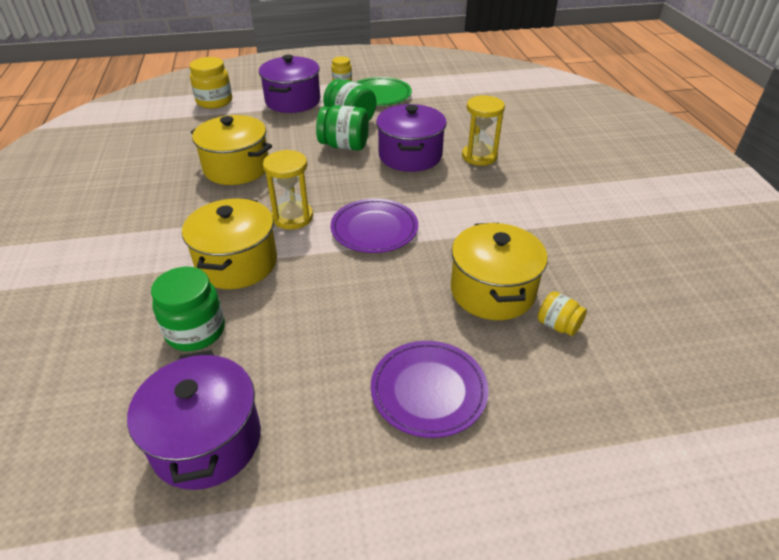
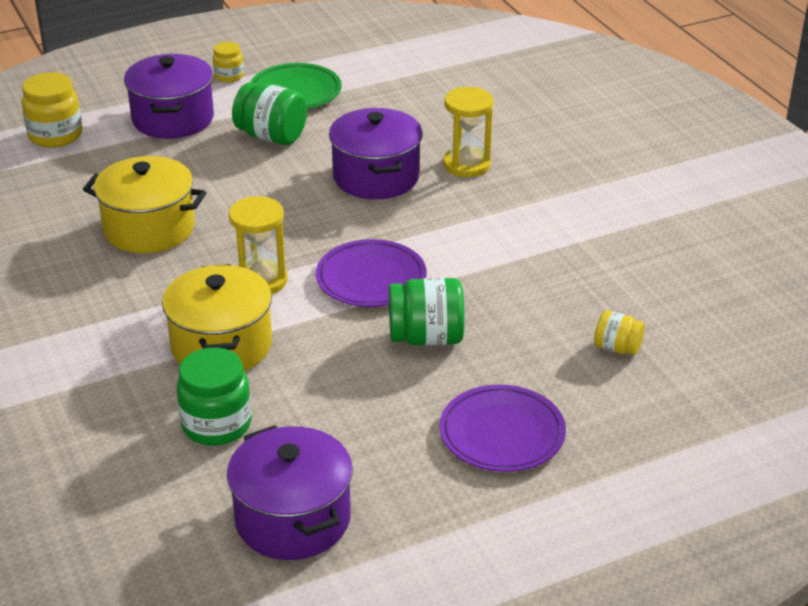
camera: 15 degrees left, 5 degrees down
(344, 146) = (281, 176): green jar -> green jar (426, 337)
(492, 291) = (536, 325): yellow pot -> none

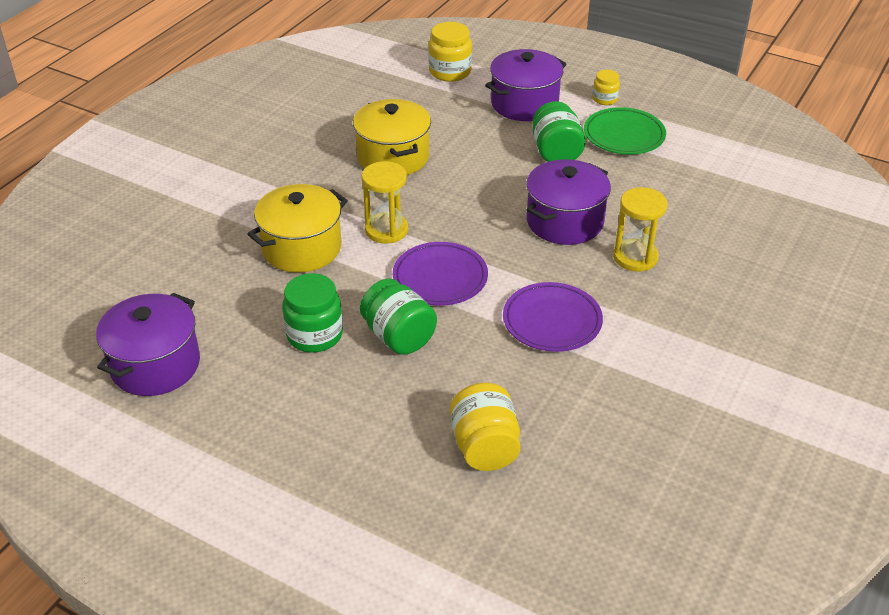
camera: 55 degrees right, 5 degrees up
(216, 425) = (221, 286): green jar -> green jar (314, 335)
(502, 433) = (323, 426): purple plate -> purple plate (552, 321)
(617, 348) = (485, 446): yellow jar -> yellow jar, size x1.72

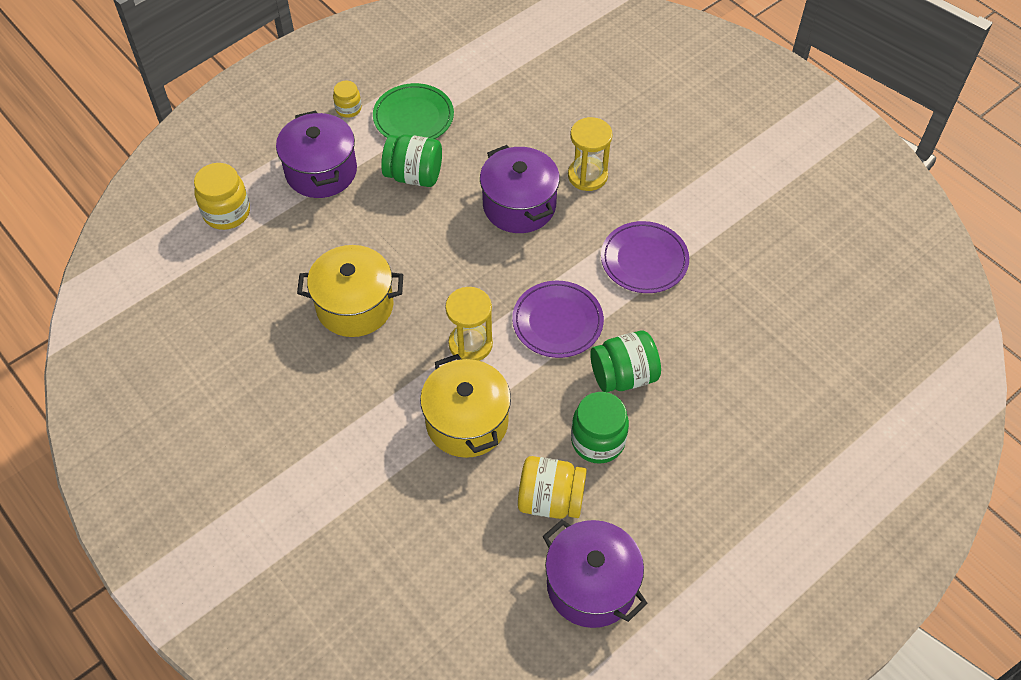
camera: 70 degrees left, 15 degrees up
(485, 446) = (770, 353): yellow jar -> yellow jar (550, 500)

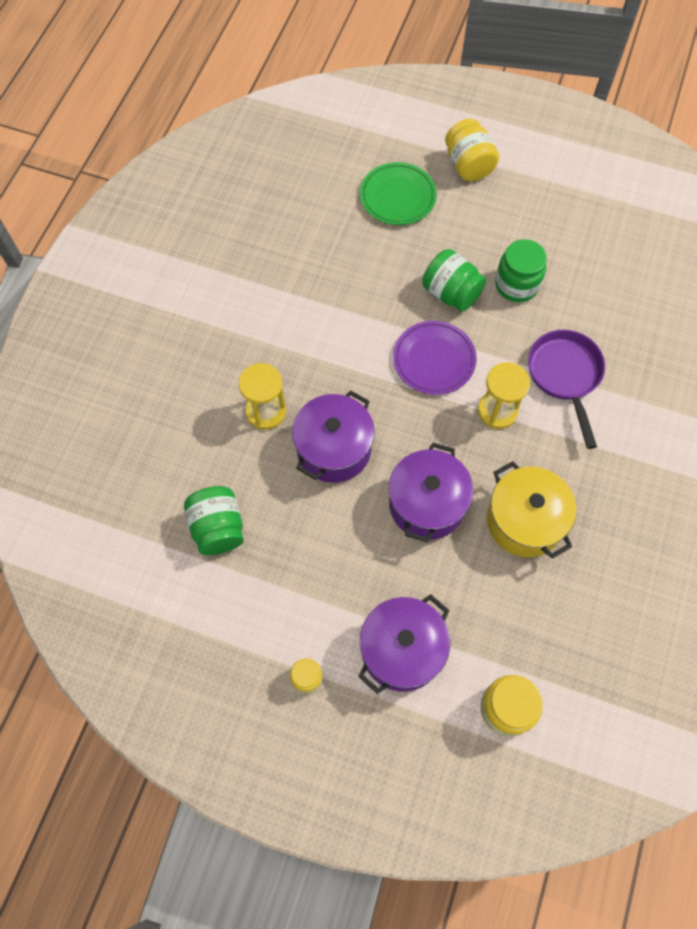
camera: 120 degrees left, 10 degrees up
(413, 117) = (281, 605): green plate -> green plate (397, 197)
(414, 175) = (354, 559): green jar -> green jar (218, 528)
(467, 422) = (565, 376): yellow pot -> purple pan
(550, 500) = (583, 292): yellow jar -> yellow jar (468, 165)
(591, 585) = (623, 240): purple pot -> purple pot (427, 504)
(644, 260) = (332, 327): purple plate -> none

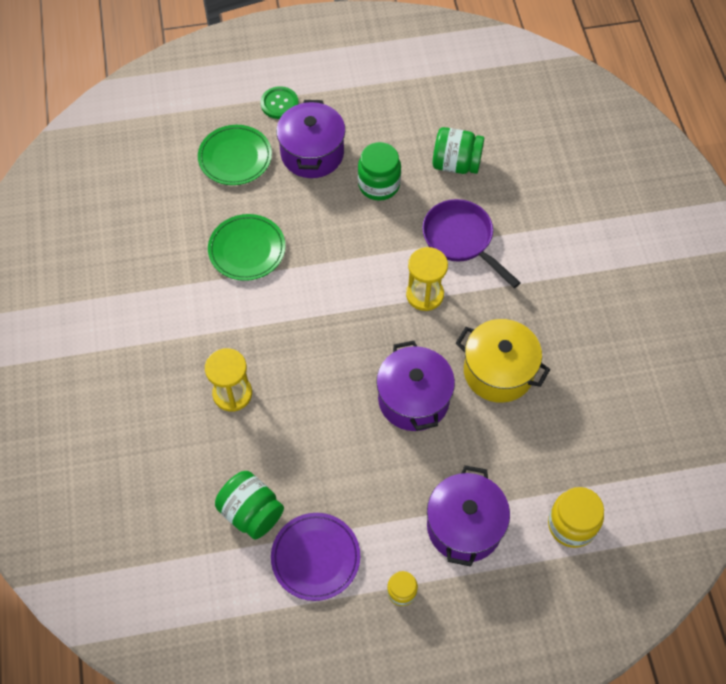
camera: 30 degrees left, 5 degrees down
(334, 449) = (310, 395): purple pot -> purple pot (312, 153)
(357, 286) = (247, 249): none -> green plate
(434, 360) = (348, 279): purple plate -> purple plate (315, 557)
(451, 293) = (329, 217): green jar -> green jar (456, 164)
(468, 165) = (279, 104): yellow jar -> green button

